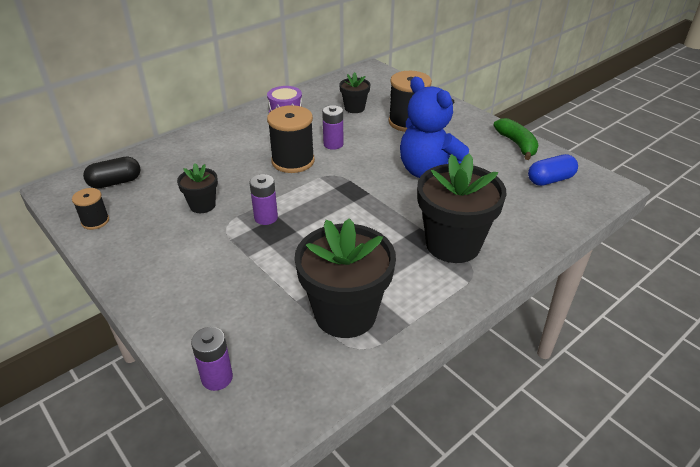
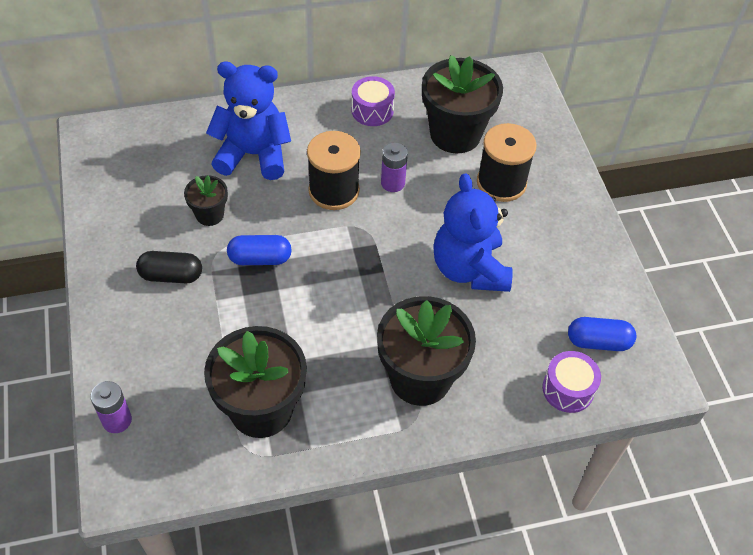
camera: 25 degrees right, 15 degrees up
(95, 221) = (104, 192): black spool -> none
(115, 182) = (145, 147): black capsule -> black capsule (171, 275)
(213, 160) = (253, 155): none -> blue teddy bear
(266, 218) = (260, 258): purple battery -> blue capsule
(354, 108) = (455, 134): black flower pot -> black flower pot, size x1.98
(517, 144) = (604, 272): green banana -> none
(558, 212) = (568, 389): none -> purple drum

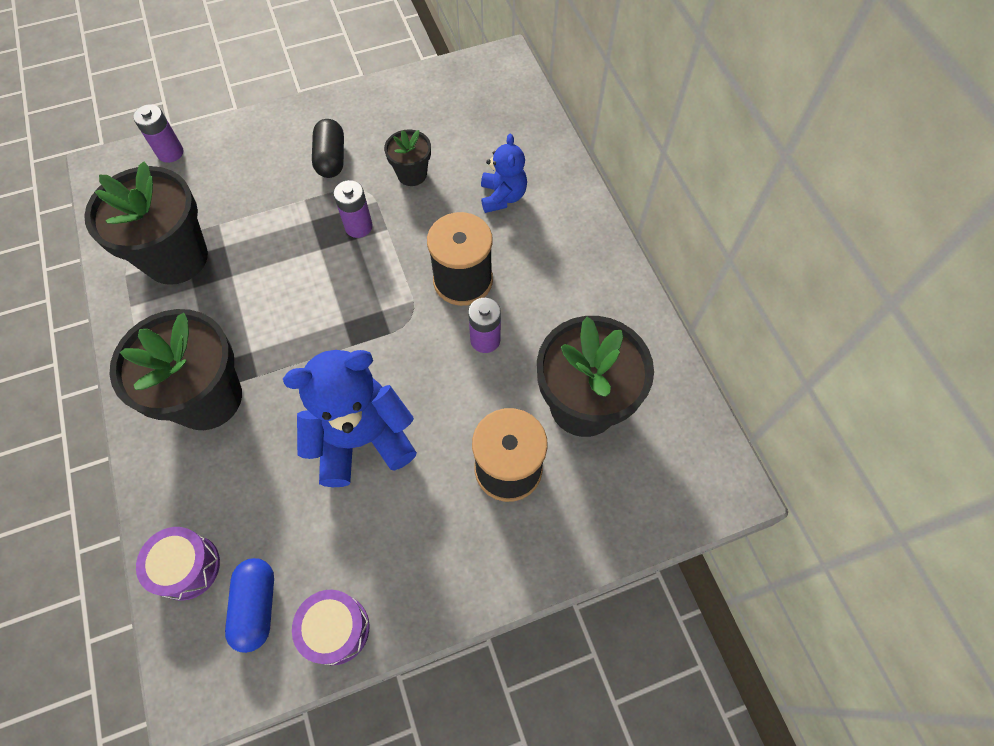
camera: 85 degrees right, 10 degrees up
(253, 155) = (502, 197): blue teddy bear -> blue teddy bear, size x0.57
(260, 258) = (358, 227): blue capsule -> purple battery
(372, 110) = (601, 304): purple drum -> purple drum (336, 629)

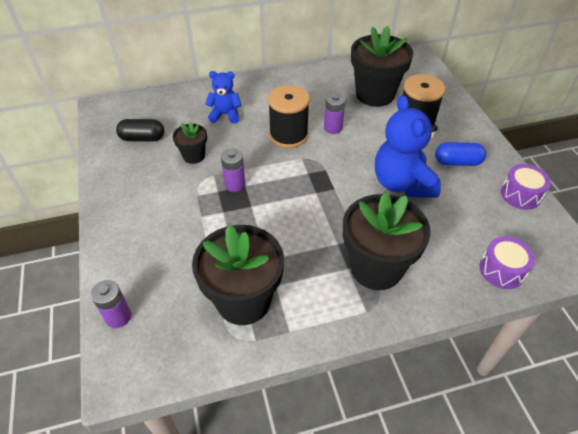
camera: 85 degrees left, 15 degrees down
(256, 606) = (517, 232): blue capsule -> blue capsule (457, 162)
(331, 159) = (164, 200): black capsule -> black capsule (142, 138)

